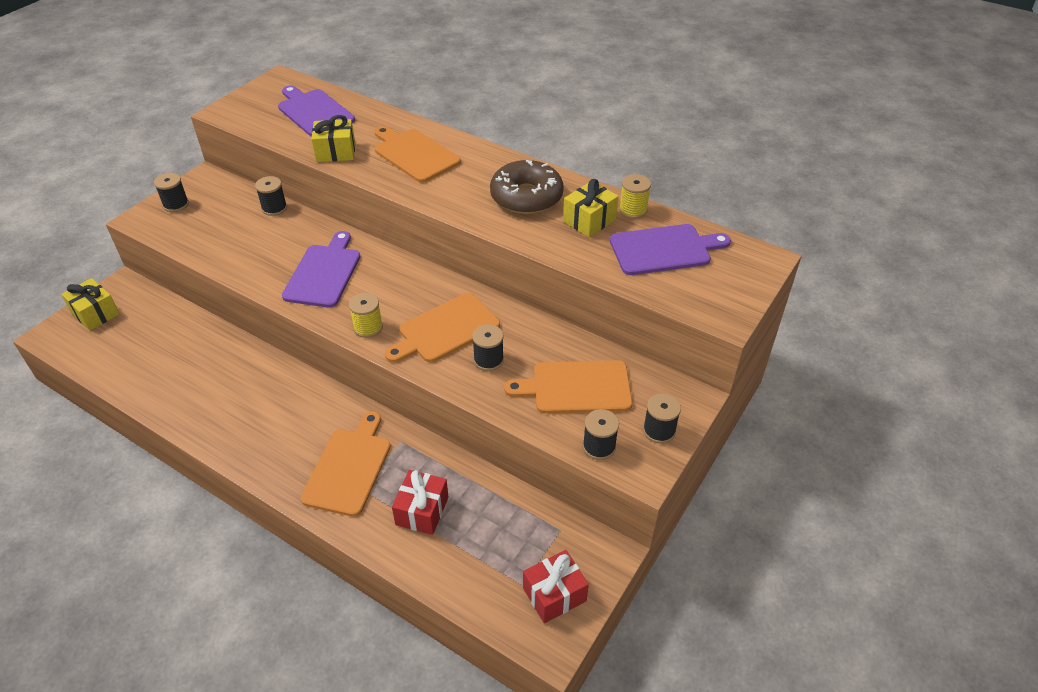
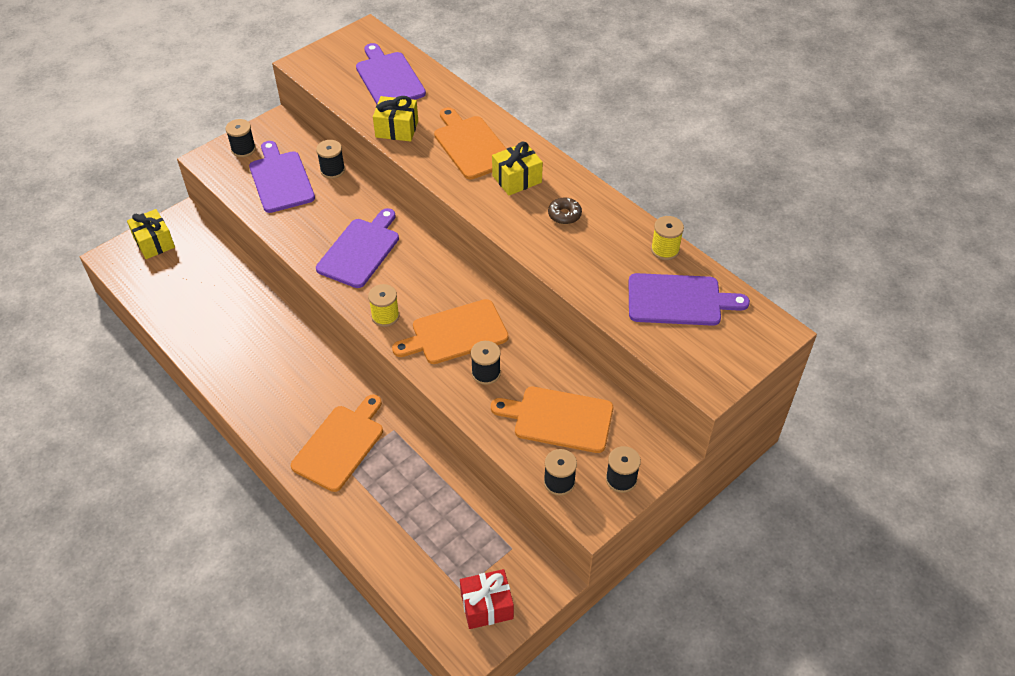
camera: 15 degrees right, 5 degrees up
(222, 224) = (281, 179): none -> purple cutting board
(422, 511) = (393, 501): red gift -> none
(526, 197) = (564, 215): brown donut -> brown donut, size x0.46
(589, 220) = (617, 253): yellow gift -> yellow gift (517, 179)

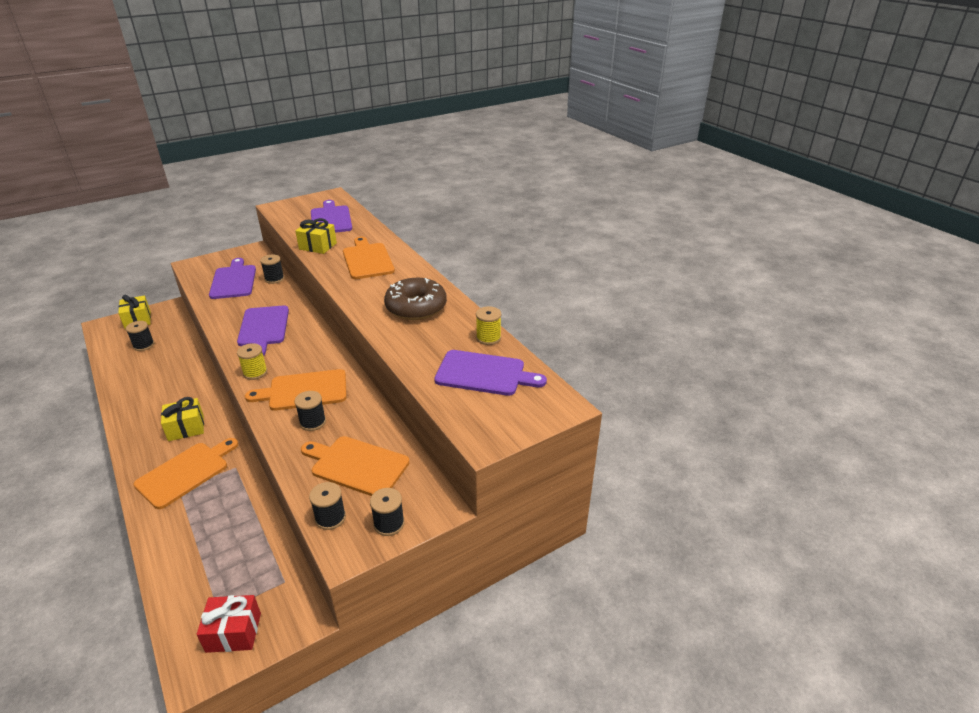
camera: 10 degrees right, 15 degrees down
(243, 149) = (219, 261): black spool -> black spool (144, 345)
(360, 250) = (263, 328): purple cutting board -> purple cutting board turned 135 degrees clockwise
(517, 179) = (390, 282): yellow gift -> yellow gift (186, 428)
(564, 215) = (416, 307): brown donut -> brown donut, size x2.18

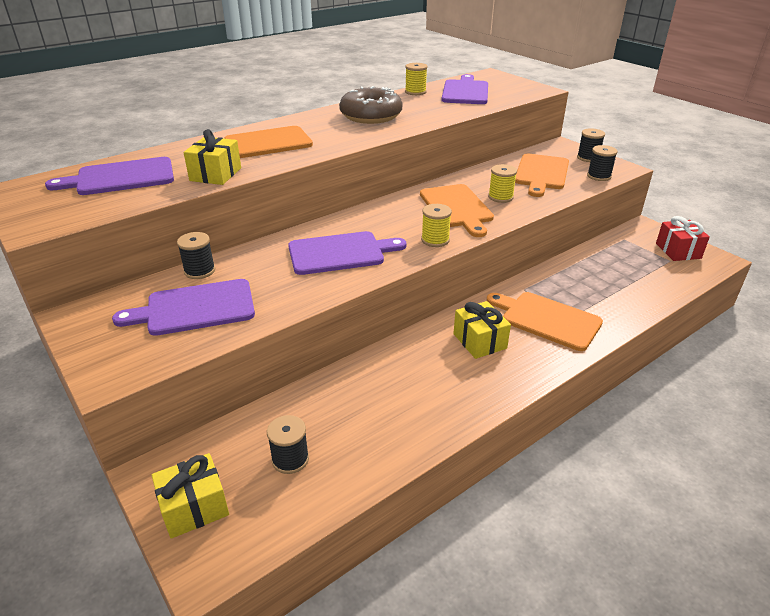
camera: 95 degrees left, 0 degrees up
(313, 422) = (500, 197): black spool -> yellow spool

